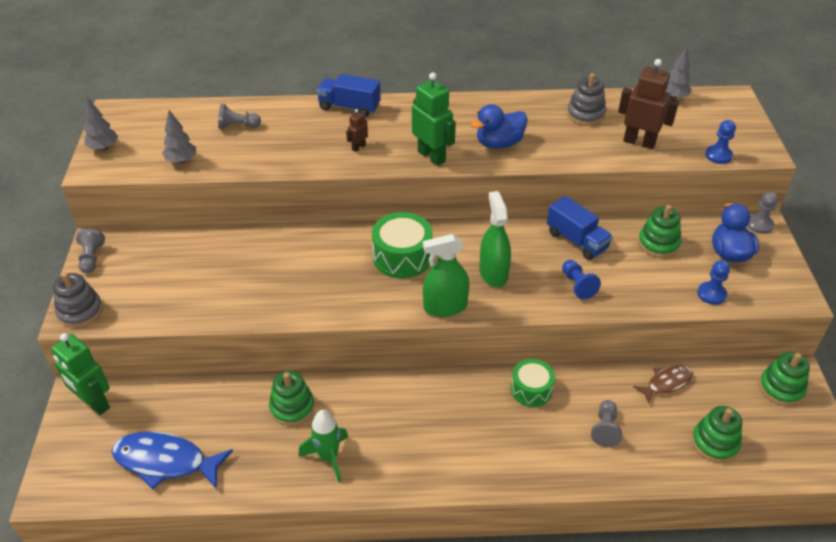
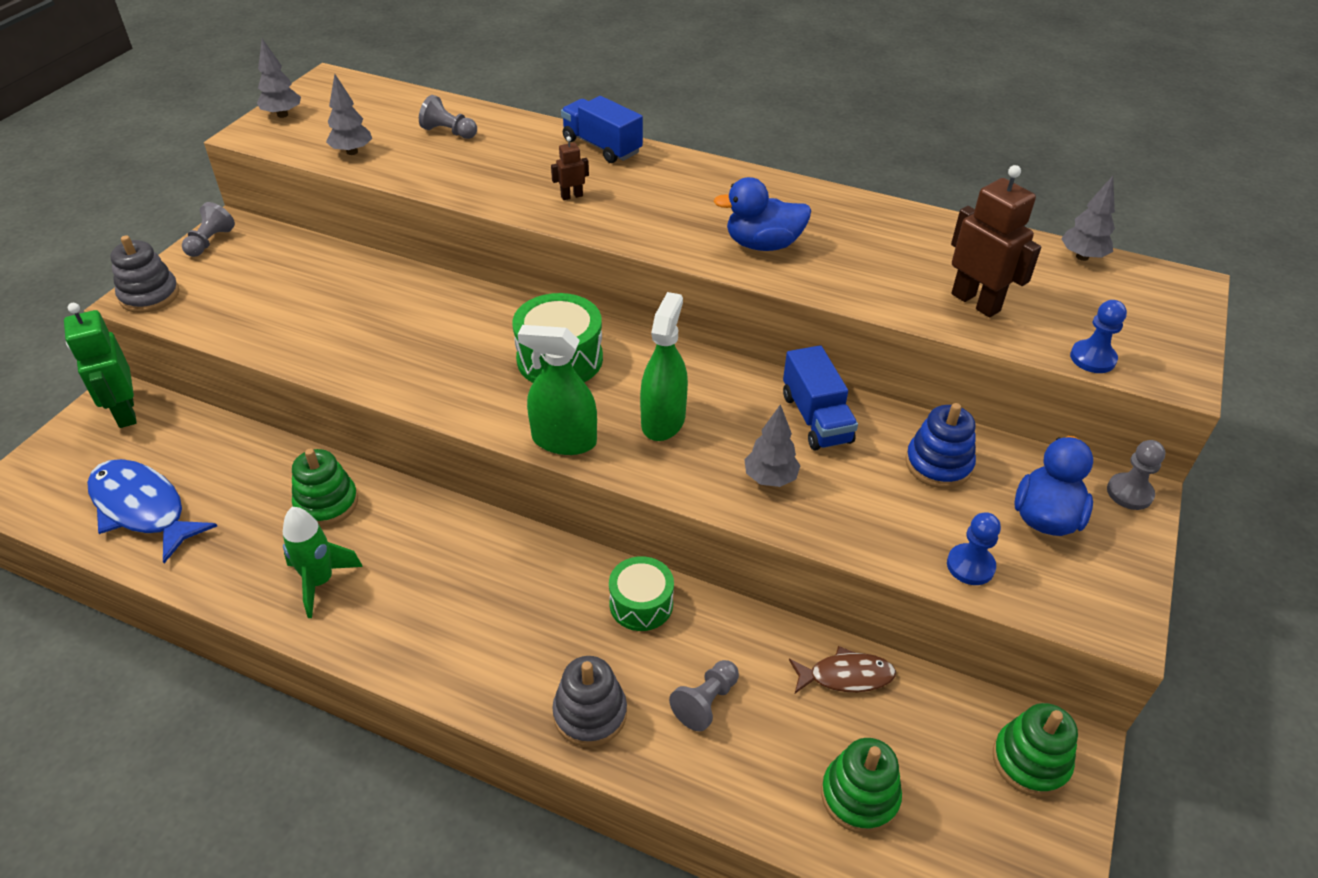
camera: 25 degrees right, 0 degrees up
(432, 156) = (657, 234): green robot -> none
(577, 285) = (770, 478): blue pawn -> grey tree
(585, 114) = (922, 242): grey stacking toy -> grey stacking toy (590, 713)
(658, 244) = (938, 464): green stacking toy -> blue stacking toy

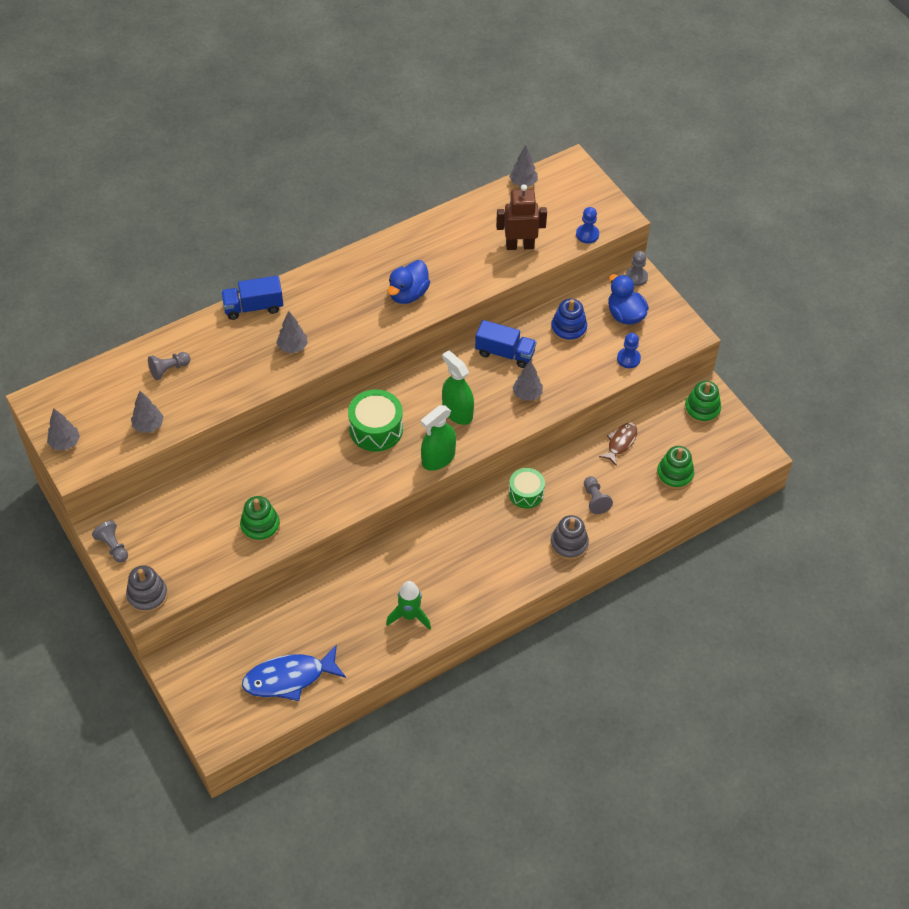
camera: 55 degrees left, 10 degrees up
(125, 412) = (193, 664): green robot -> none
(326, 503) = (355, 592): green stacking toy -> green stacking toy (260, 526)
(571, 196) = (293, 347): brown robot -> grey tree

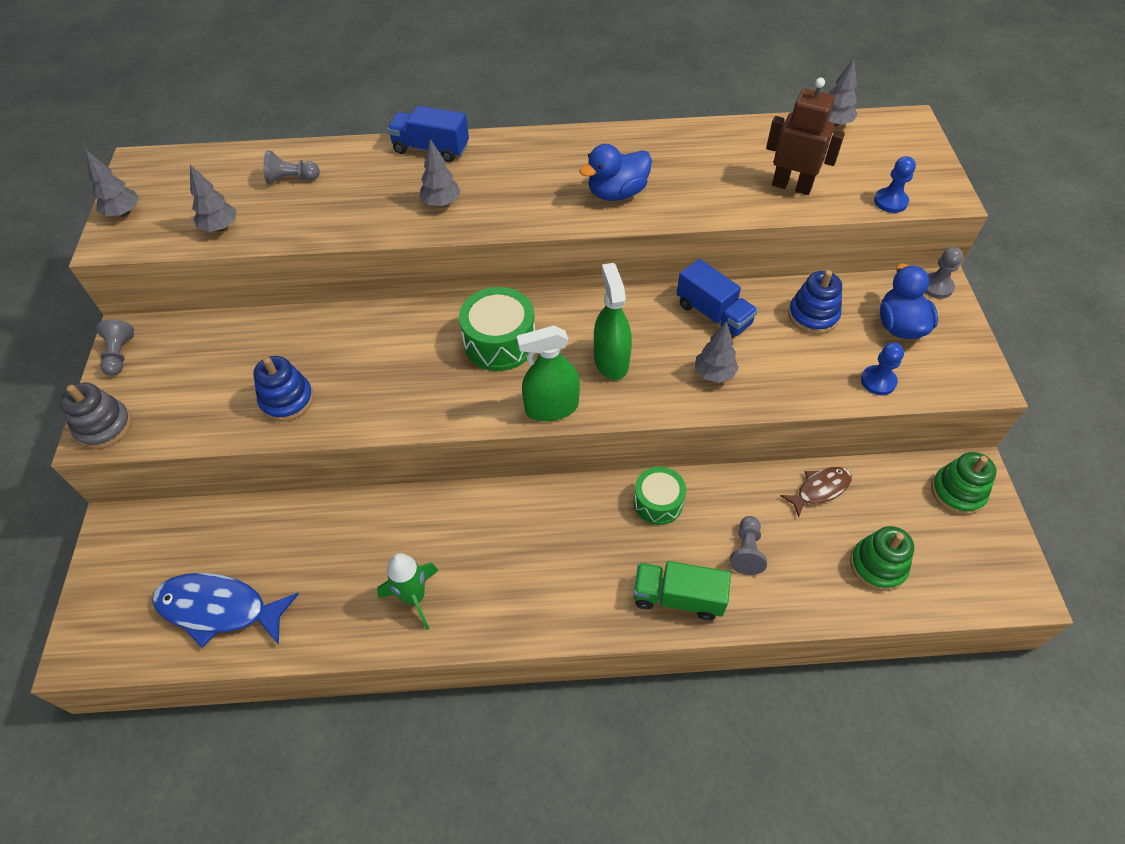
camera: 30 degrees right, 0 degrees up
(260, 526) = (287, 400): green stacking toy -> blue stacking toy
(569, 544) = (678, 597): grey stacking toy -> green truck

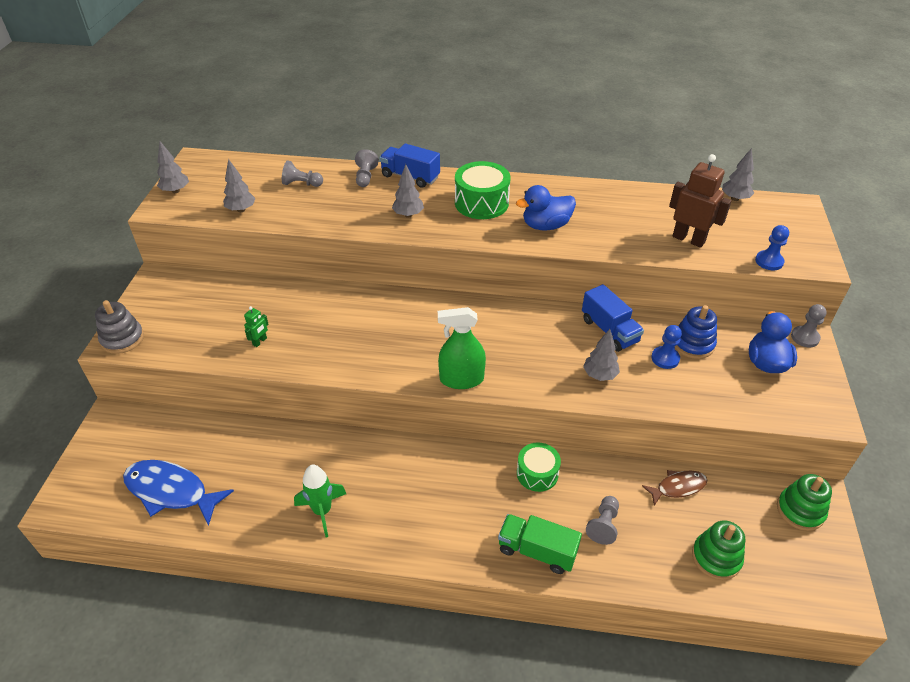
camera: 10 degrees right, 10 degrees down
(120, 355) = (147, 291): grey pawn -> grey pawn (365, 177)
(287, 400) = (260, 342): blue stacking toy -> green robot
(500, 342) = (432, 325): green drum -> green drum (481, 203)
(611, 361) = (517, 352): green spray bottle -> none
(878, 381) = (738, 402): blue pawn -> blue pawn (665, 358)

